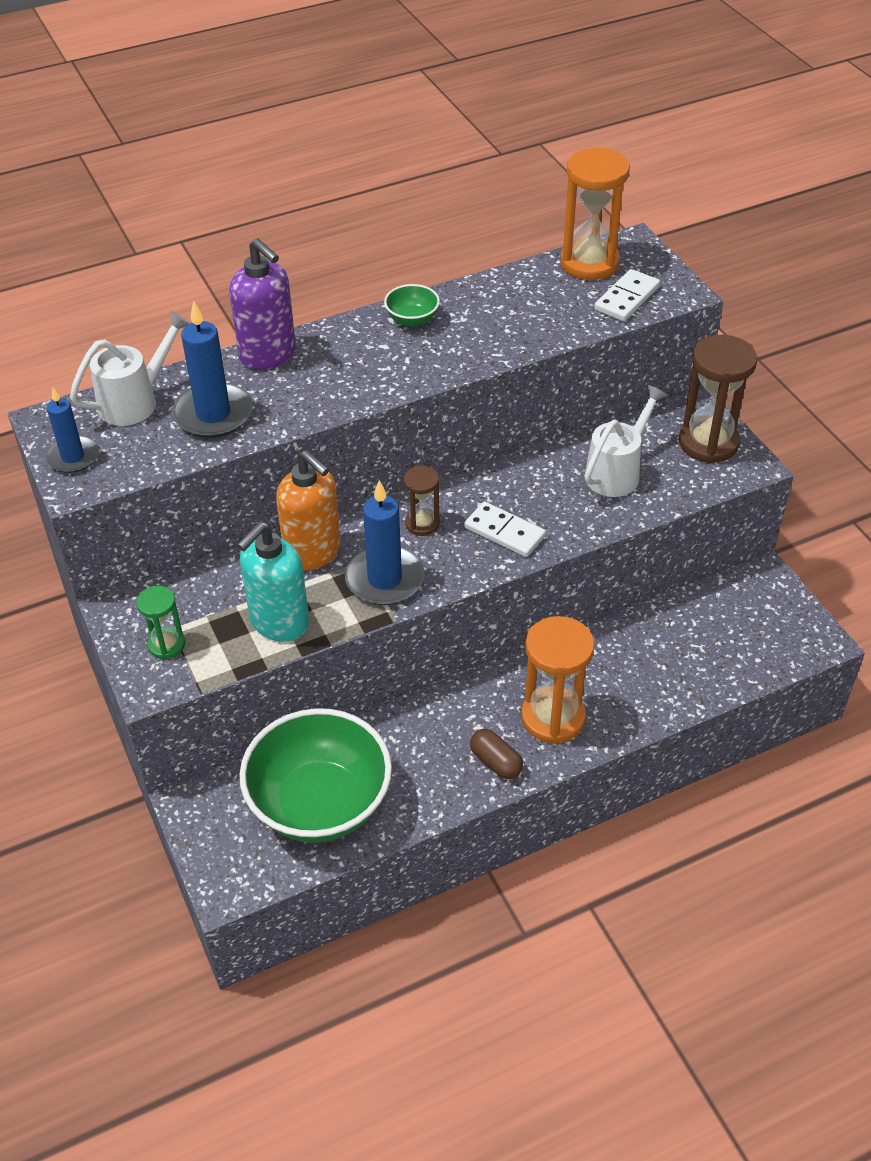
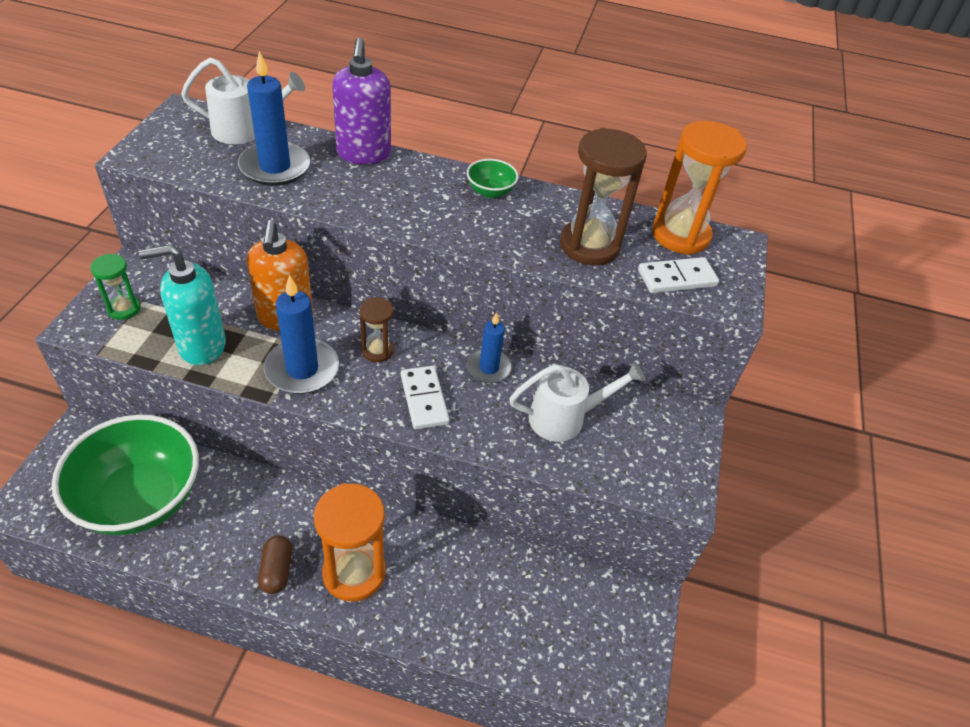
camera: 35 degrees right, 0 degrees up
(73, 457) = (161, 138): blue candle -> blue candle (488, 368)
(708, 443) = (669, 450): brown hourglass -> brown hourglass (589, 246)

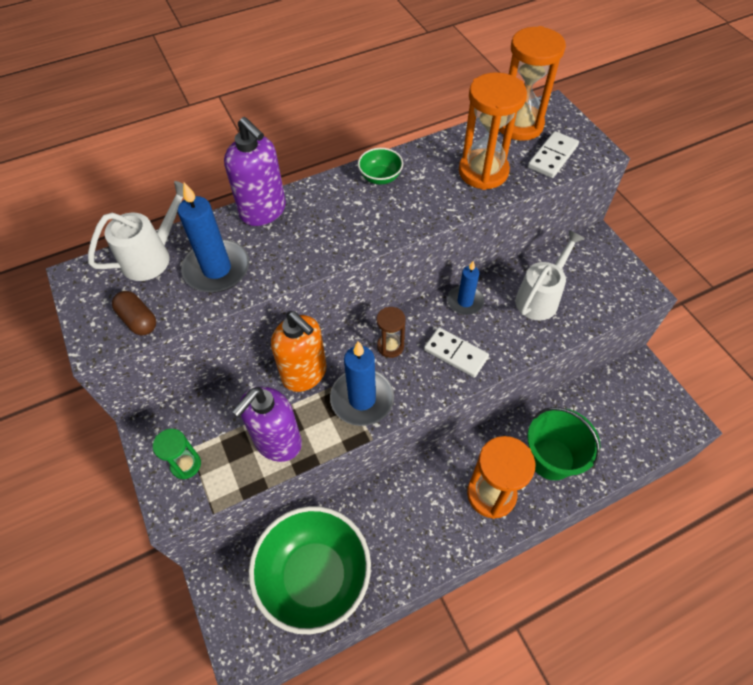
camera: 35 degrees left, 10 degrees up
(201, 346) = (277, 442): turquoise soap dispenser -> purple soap dispenser
(276, 570) = (449, 535): brown capsule -> brown capsule (138, 320)
(447, 596) = (551, 458): none -> green bucket
(589, 246) = (483, 172): brown hourglass -> orange hourglass

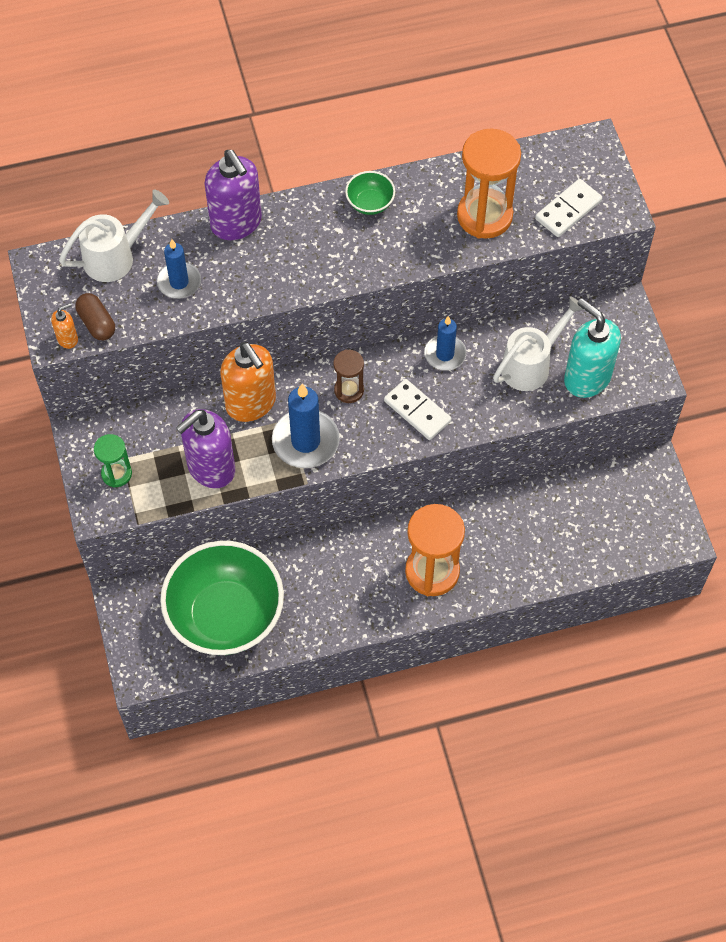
camera: 10 degrees right, 5 degrees up
(109, 340) = (67, 339): none -> orange soap dispenser
(217, 269) = (179, 282): blue candle -> blue candle, size x0.64
(519, 125) = (546, 161): orange hourglass -> none
(551, 458) = (510, 548): green bucket -> none
(590, 300) = (586, 378): none -> turquoise soap dispenser

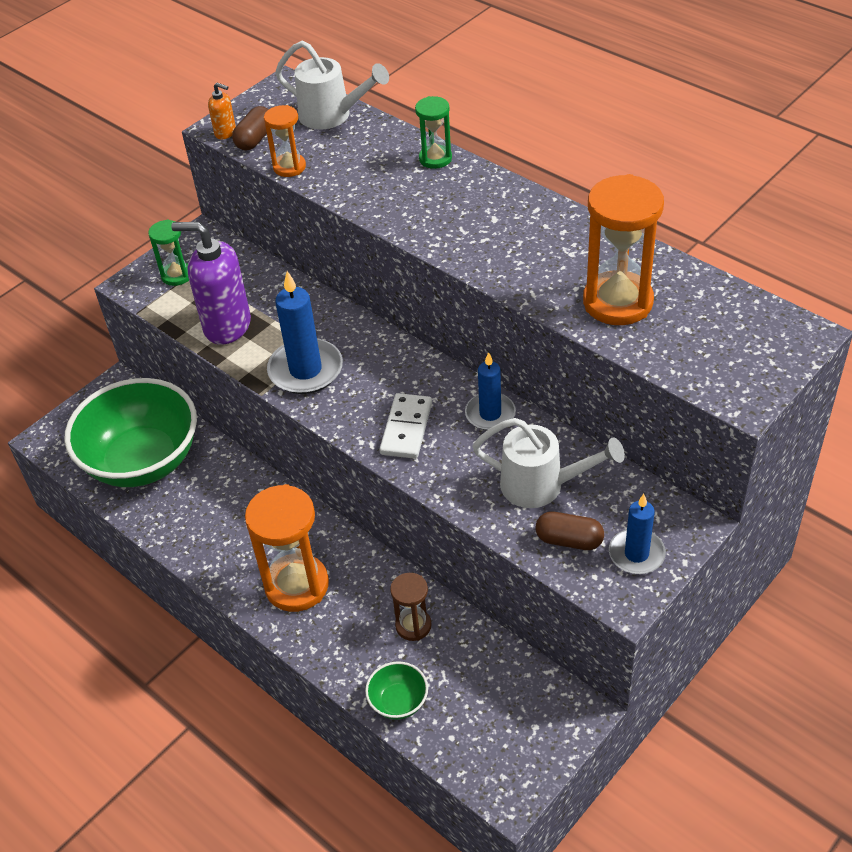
camera: 60 degrees right, 15 degrees down
(157, 319) = (289, 167): none -> orange hourglass
(179, 282) = (340, 159): blue candle -> blue candle (636, 554)
(236, 223) = (435, 159): purple soap dispenser -> green hourglass
(251, 403) = (315, 315): orange soap dispenser -> none
(349, 390) = (386, 369): brown hourglass -> brown hourglass (413, 625)
(370, 203) = (545, 222): green bowl -> green bowl (398, 702)
(568, 210) = (695, 358): white domino -> none
(586, 378) = (569, 540): turquoise soap dispenser -> brown capsule

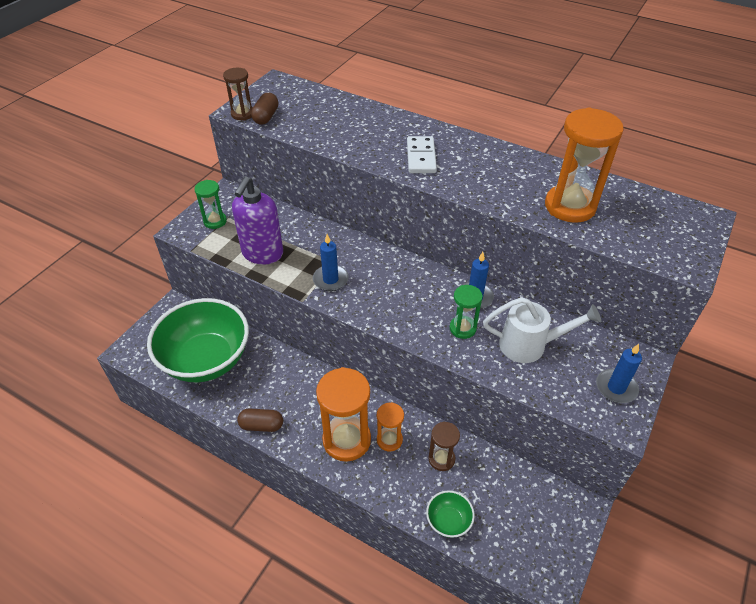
camera: 15 degrees left, 0 degrees up
(225, 133) = (242, 114): orange soap dispenser -> brown hourglass
(227, 326) = (262, 254): purple soap dispenser -> purple soap dispenser turned 75 degrees counterclockwise
(289, 167) = (297, 134): orange hourglass -> orange hourglass (389, 440)
(305, 370) = (330, 279): blue candle -> blue candle, size x0.64
(332, 116) = (317, 98): white watering can -> none
(406, 428) = (418, 314): white domino -> white domino (421, 157)
(435, 159) = (401, 121): green hourglass -> green hourglass (462, 328)
(569, 540) = (564, 383): brown capsule -> brown capsule (261, 425)

